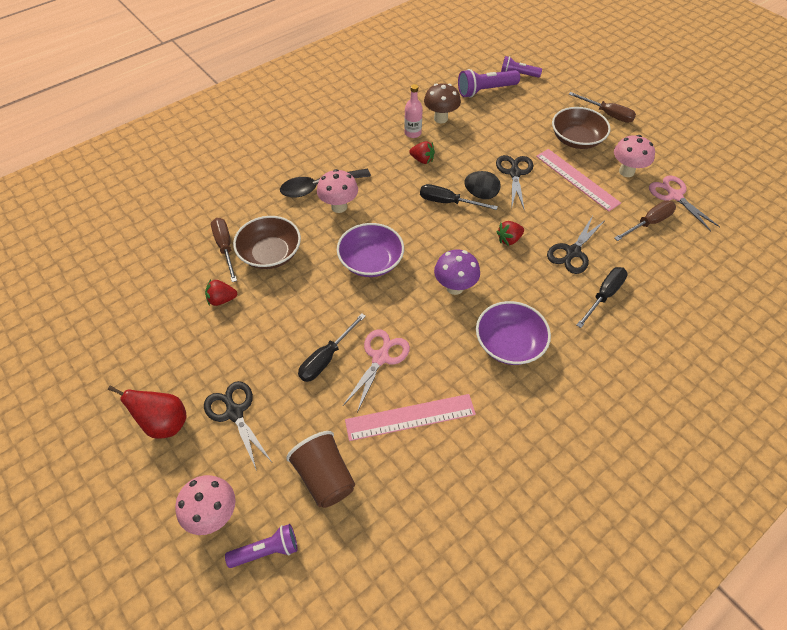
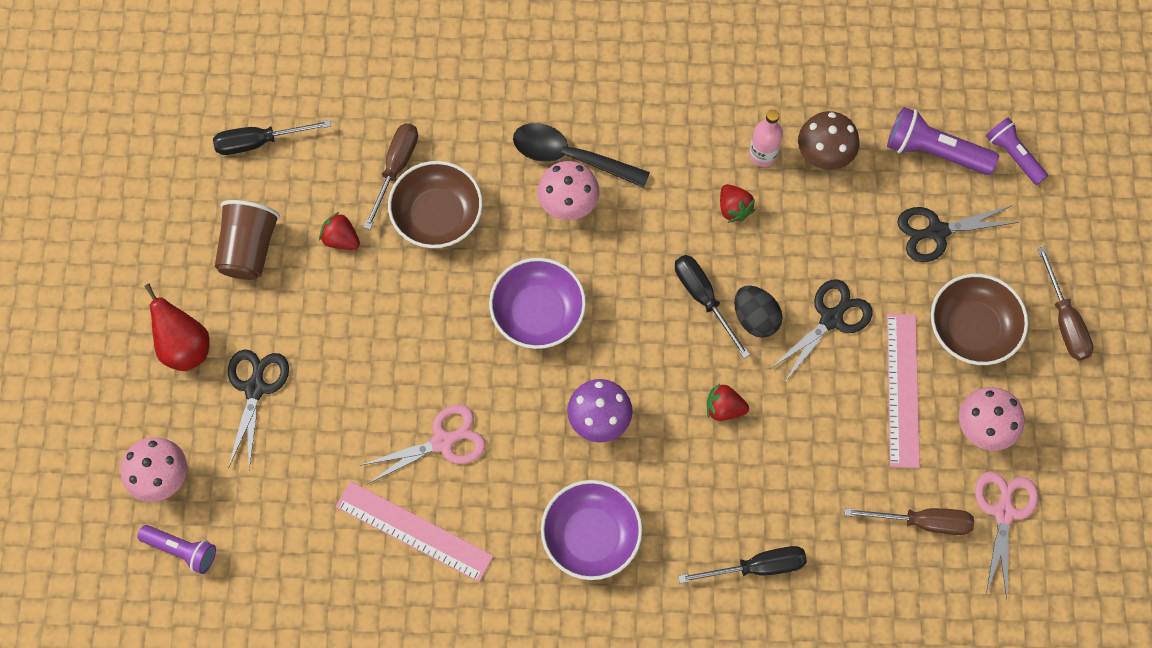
camera: 40 degrees right, 15 degrees up
(324, 477) = (284, 524): brown cup -> brown cup (249, 249)
(326, 358) = (389, 398): black screwdriver -> black screwdriver (259, 142)
(572, 252) = (782, 485): black scissors -> black scissors (936, 232)

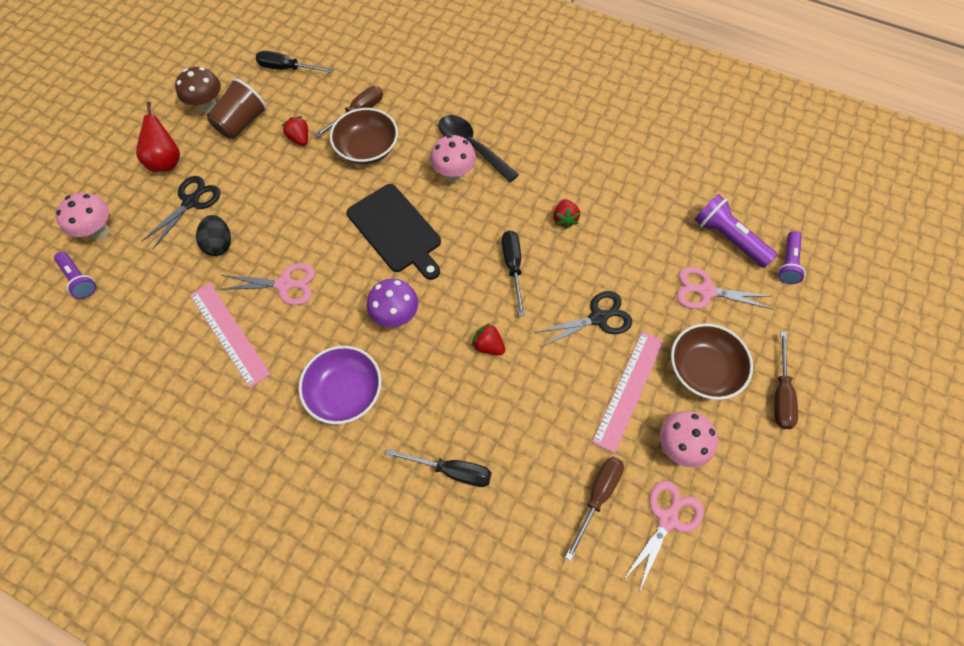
camera: 25 degrees right, 5 degrees down
(538, 312) = (396, 230): purple bowl -> black cutting board
(755, 318) = (543, 295): black egg -> black egg (220, 244)
(762, 155) = (602, 194): pink bottle -> none
(823, 156) = (645, 211): brown mushroom -> brown mushroom (208, 107)
(923, 522) = (598, 496): brown screwdriver -> brown screwdriver turned 90 degrees counterclockwise
(936, 232) = (705, 291): black scissors -> pink scissors
(1013, 155) = (787, 263): purple flashlight -> purple flashlight turned 150 degrees counterclockwise

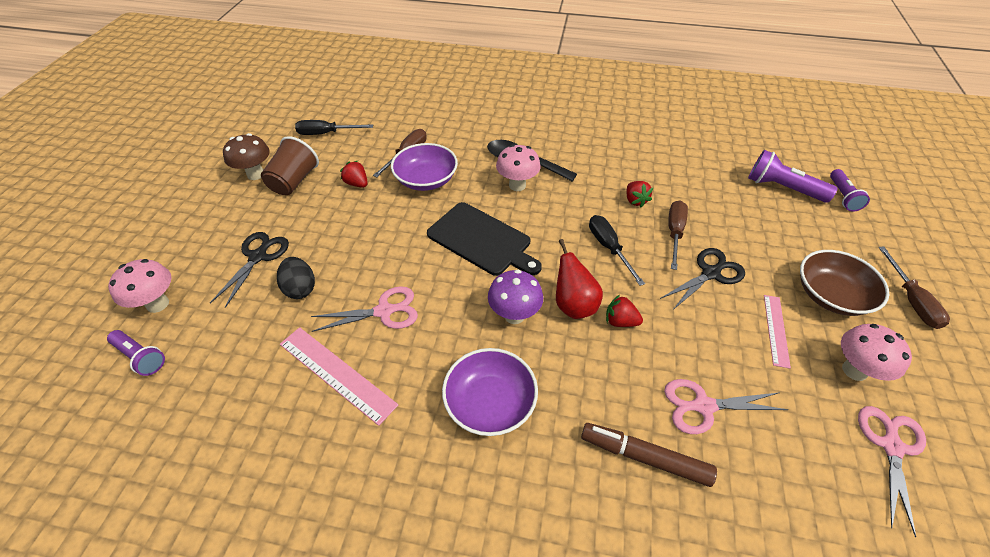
camera: 15 degrees left, 15 degrees down
(167, 161) = (222, 226): red pear -> red pear (573, 305)
(367, 148) = (426, 180): brown bowl -> purple bowl
(452, 471) = (644, 457): black screwdriver -> brown marker
(598, 496) = (809, 442): brown screwdriver -> brown screwdriver (674, 233)
(629, 390) = (776, 330): pink ruler -> pink ruler, size x0.63
(705, 291) = (790, 231): pink scissors -> pink scissors (703, 406)

